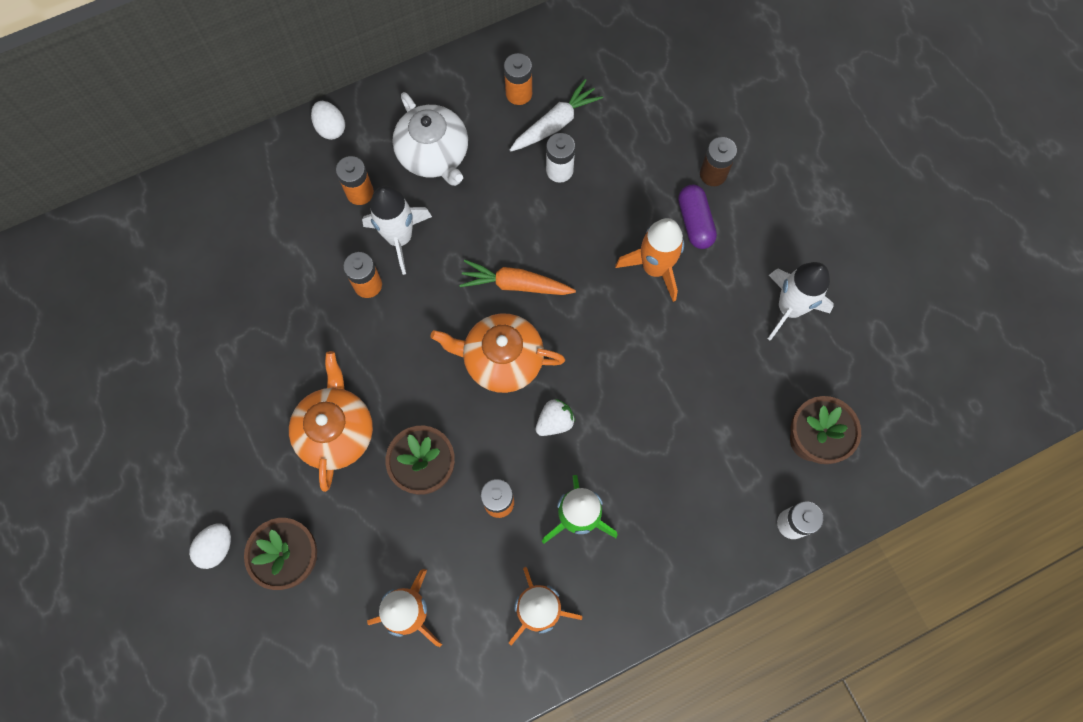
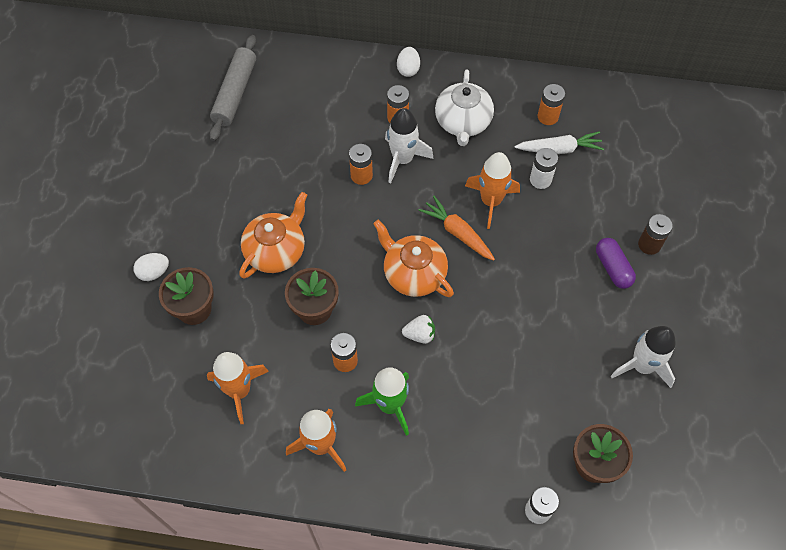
camera: 35 degrees right, 10 degrees down
(151, 277) = (235, 93): none -> grey rolling pin
(655, 268) = (562, 280): orange rocket -> orange rocket (491, 201)
(695, 222) = (613, 268): purple capsule -> purple capsule turned 45 degrees counterclockwise

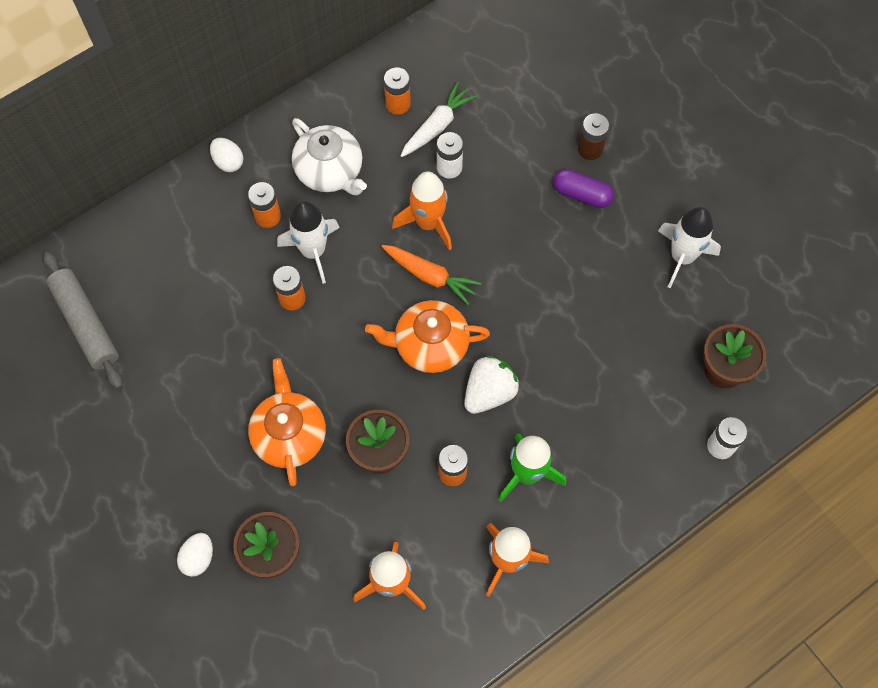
camera: 45 degrees left, 5 degrees up
(420, 334) = (489, 392): white strawberry -> white strawberry, size x1.58
(458, 233) = (429, 276): orange carrot -> orange carrot turned 150 degrees counterclockwise

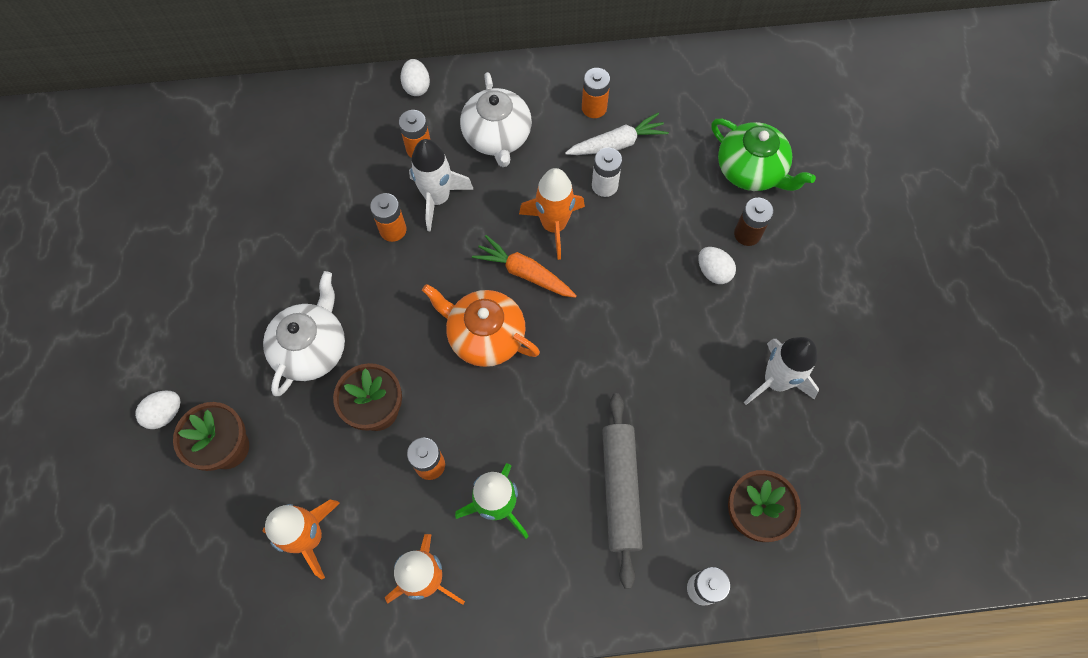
camera: 30 degrees right, 0 degrees up
(86, 324) = (213, 163): grey rolling pin -> grey rolling pin (620, 490)
(289, 435) = (312, 348): orange teapot -> white teapot
(429, 276) = (525, 273): orange carrot -> orange carrot turned 150 degrees clockwise
(489, 392) = (511, 409): white strawberry -> none
(561, 94) = (751, 170): none -> green teapot
(582, 194) = (713, 272): purple capsule -> white egg

